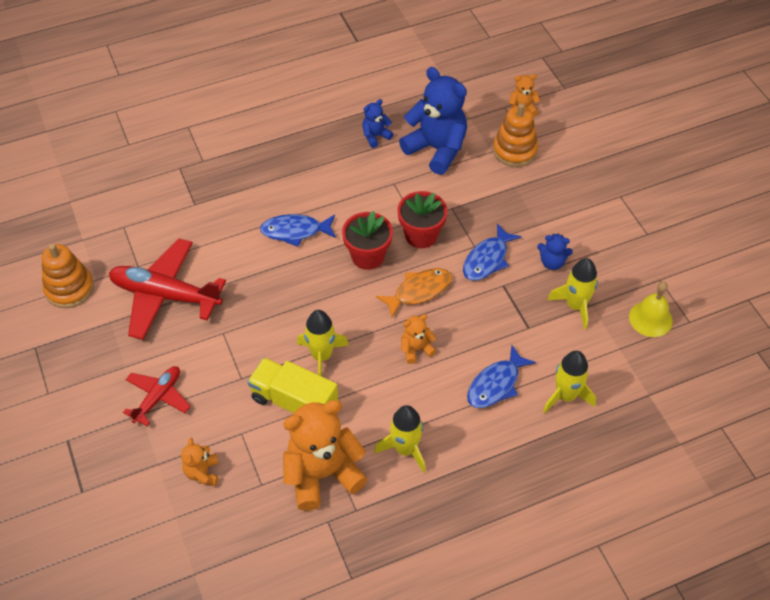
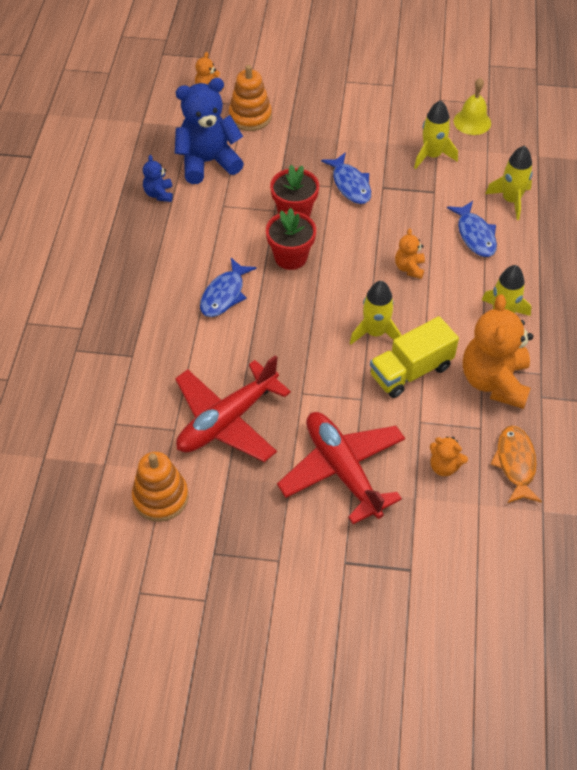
camera: 60 degrees left, 0 degrees up
(158, 397) = (342, 470): red plane -> red plane, size x1.76
(419, 291) = (352, 240): orange fish -> orange fish (515, 463)
(552, 262) = (381, 149): blue teddy bear -> none

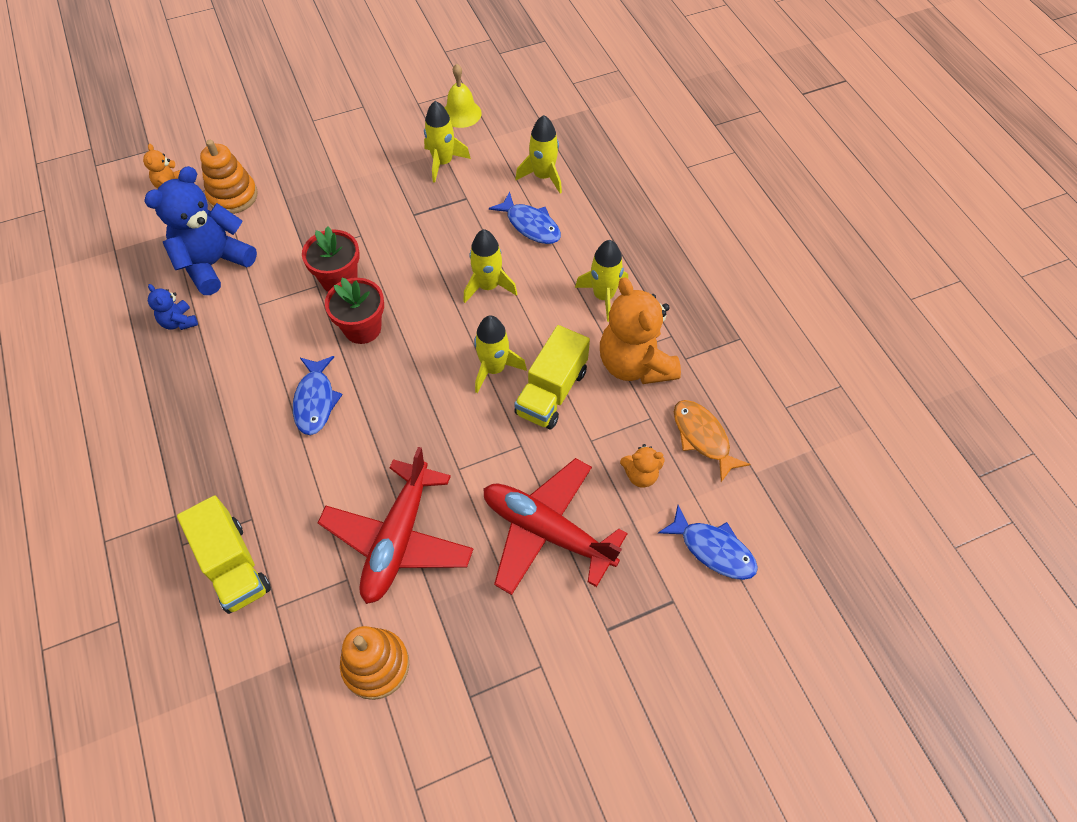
camera: 30 degrees left, 5 degrees up
(102, 381) = (233, 565): none -> yellow truck
(350, 184) = (379, 225): blue fish -> blue fish (713, 549)
(409, 268) = (488, 286): orange teddy bear -> yellow rocket

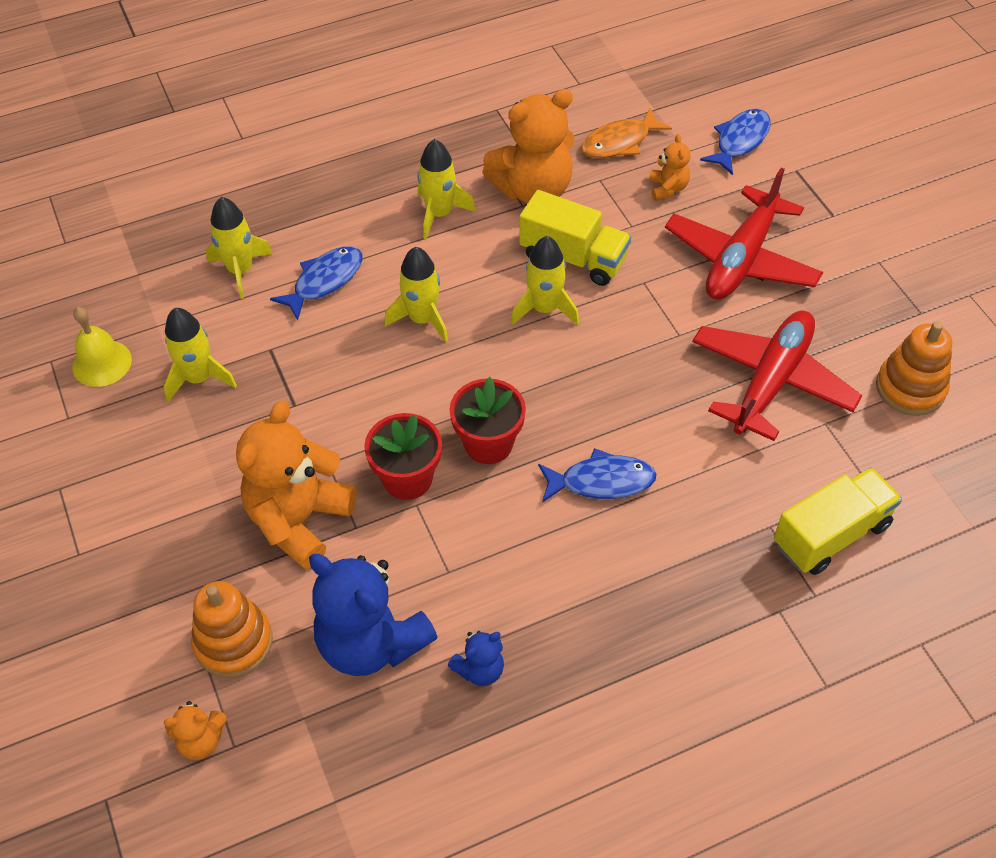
camera: 90 degrees left, 5 degrees down
(316, 222) = (299, 520): none -> orange teddy bear
(398, 539) = (771, 381): red plane -> red plane turned 75 degrees counterclockwise

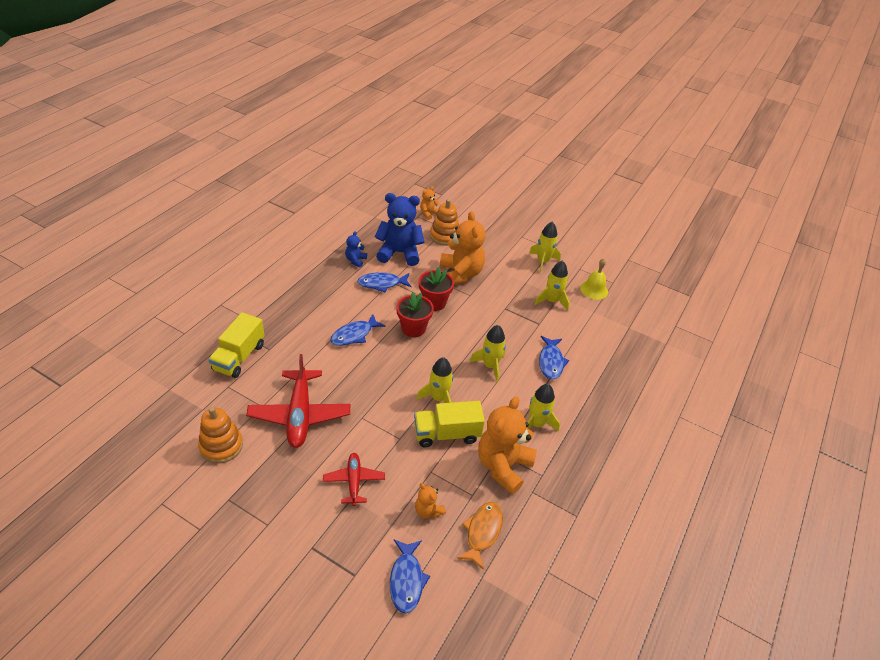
camera: 140 degrees right, 10 degrees down
(240, 270) = (591, 349): yellow rocket -> yellow rocket (542, 261)
(470, 574) = (382, 284): none -> blue fish
(741, 259) = (354, 481): red plane -> red plane, size x0.57

